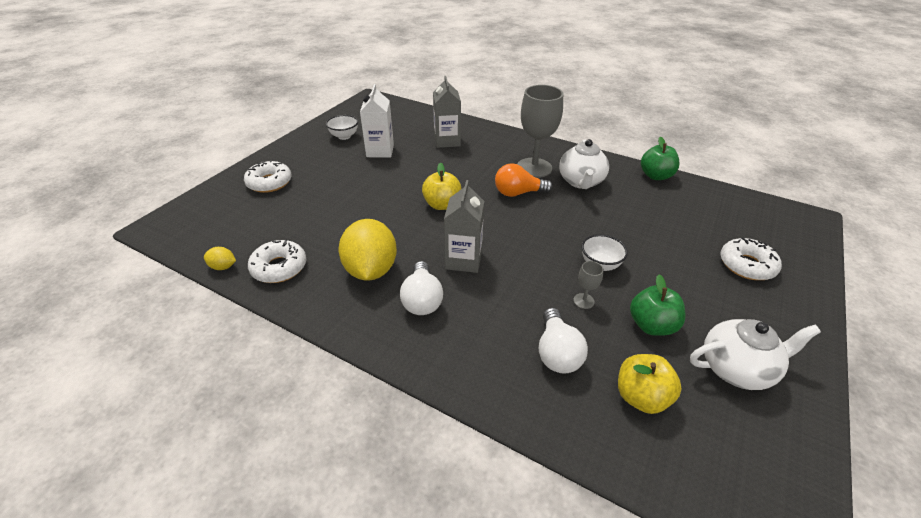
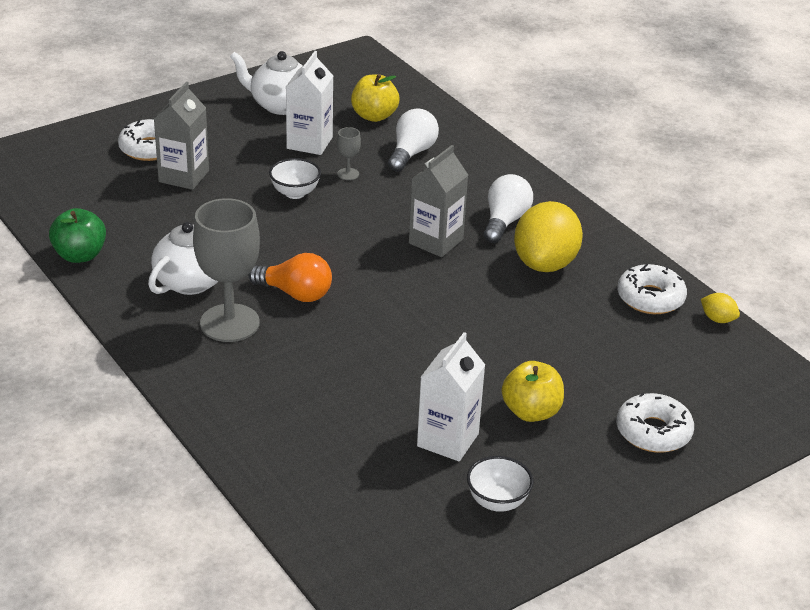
camera: 155 degrees left, 5 degrees down
(442, 205) = (412, 311): yellow apple -> yellow apple (531, 412)
(447, 141) = (316, 423): grey carton -> grey carton (183, 176)
(651, 325) = (309, 143): green apple -> white carton

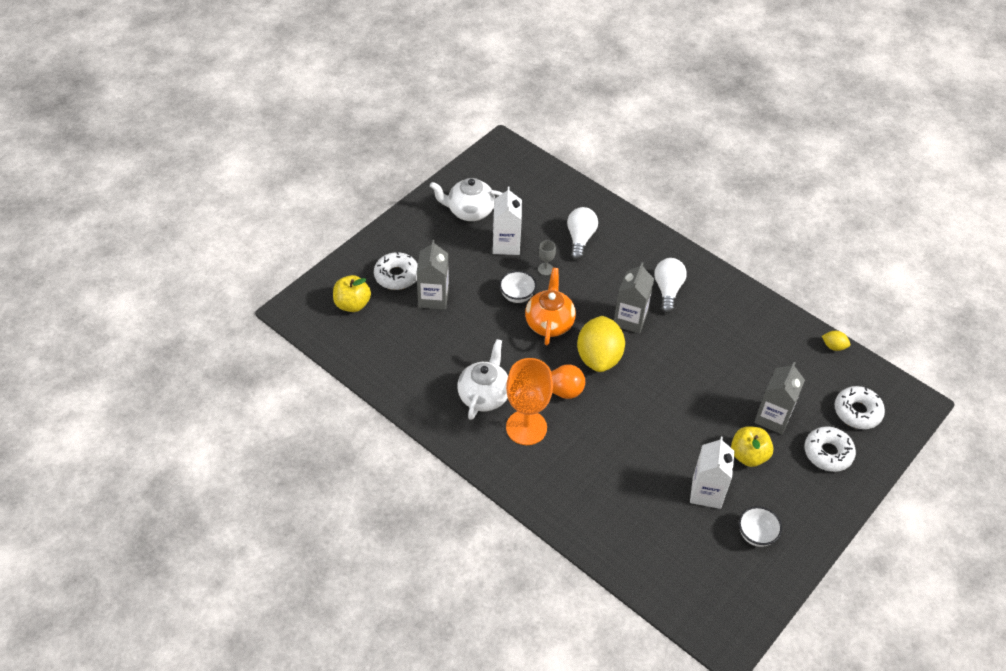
camera: 15 degrees left, 15 degrees up
(80, 255) = (397, 390): green apple -> none
(229, 323) = (526, 427): grey goblet -> orange goblet
(323, 226) = (549, 323): none -> orange teapot
(374, 116) = (539, 207): yellow apple -> yellow apple (352, 304)
(545, 263) = (708, 323): yellow lemon -> yellow lemon (599, 357)
(588, 378) = (773, 417): none -> grey carton
(650, 298) = (786, 338): white donut -> white donut (857, 412)

